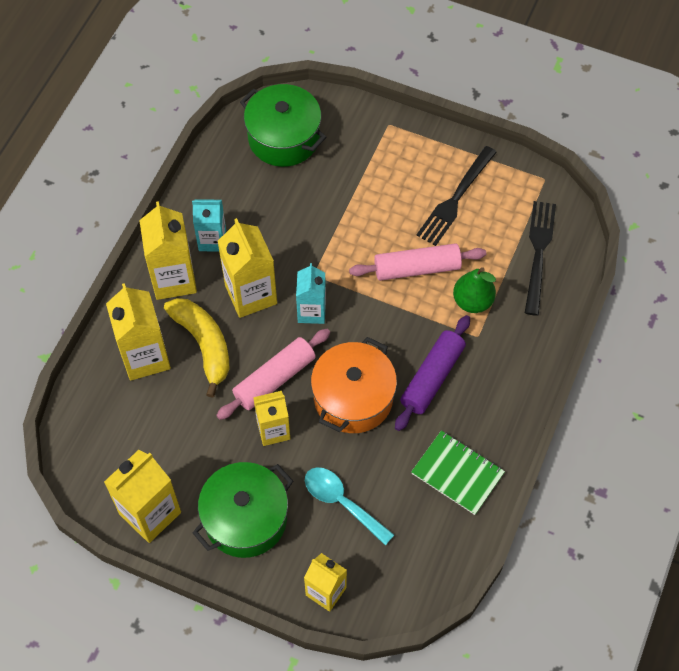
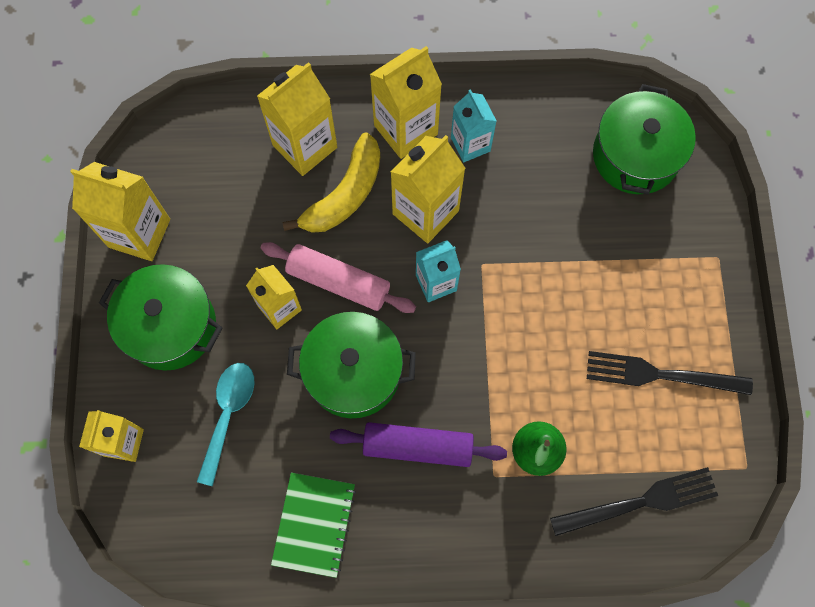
camera: 65 degrees right, 10 degrees up
(353, 398) = (353, 372): orange pot -> green pot
(417, 268) = (546, 370): pink rolling pin -> none

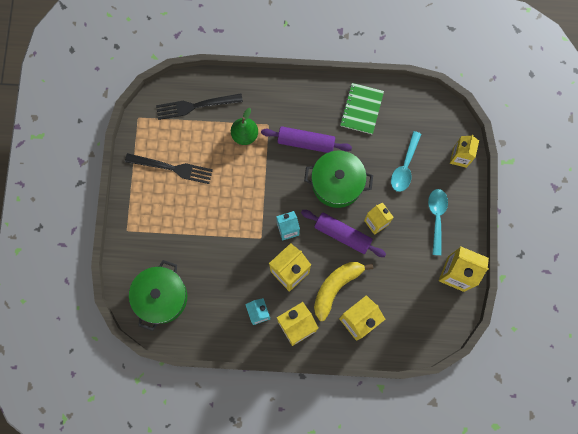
camera: 175 degrees left, 5 degrees up
(170, 326) = (436, 217): green pot -> turquoise spoon
(338, 282) = (342, 234): pink rolling pin -> purple rolling pin

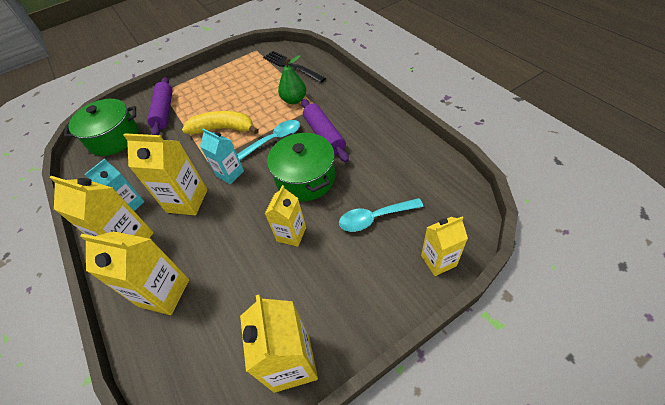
camera: 60 degrees right, 25 degrees down
(172, 168) = (231, 84): black fork -> none
(336, 287) = (193, 247): yellow banana -> yellow banana (223, 129)
(342, 234) = (256, 215): purple rolling pin -> purple rolling pin (164, 111)
(361, 109) = (395, 149): green notebook -> none
(436, 217) = (346, 287): turquoise spoon -> turquoise spoon (274, 139)

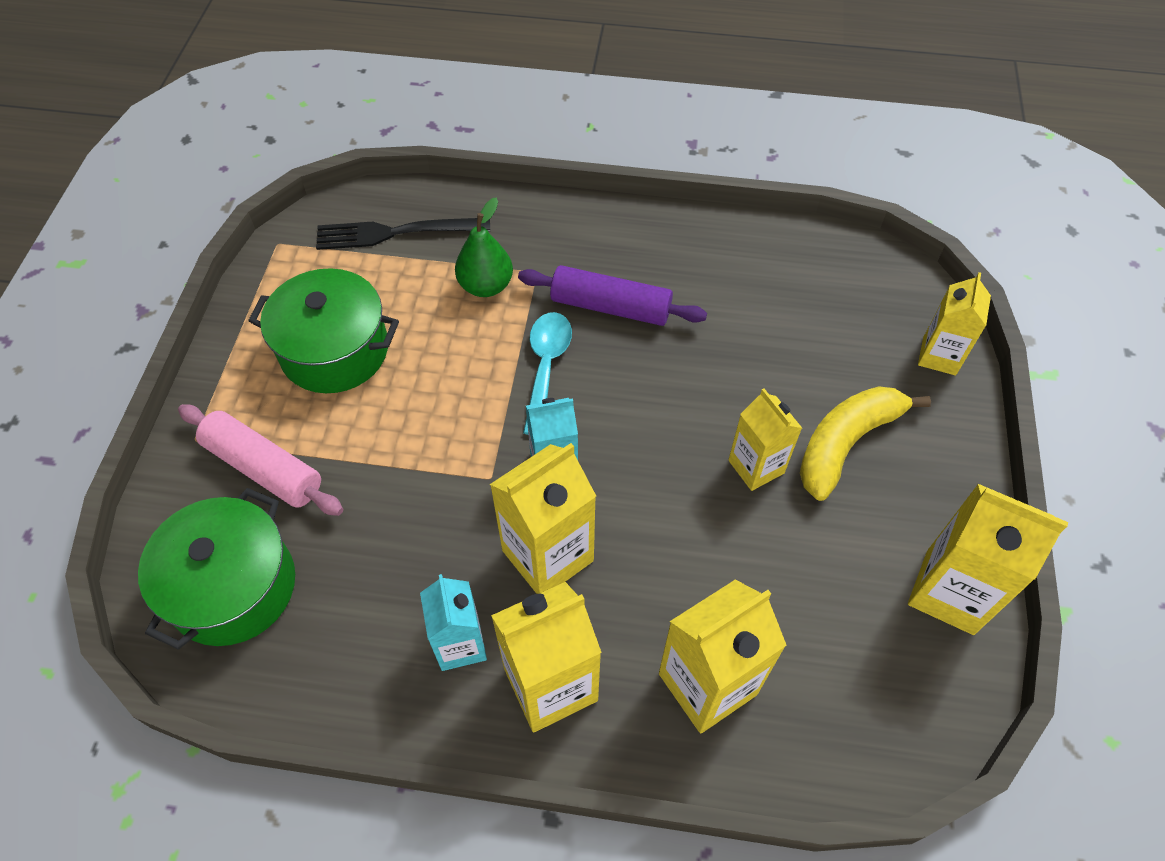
camera: 55 degrees left, 5 degrees up
(164, 111) = (264, 468): purple rolling pin -> pink rolling pin
(223, 129) = (433, 413): yellow banana -> yellow banana (846, 443)
(305, 178) = (671, 385): green pot -> green pot (334, 350)
(374, 218) = (820, 365): turquoise spoon -> none

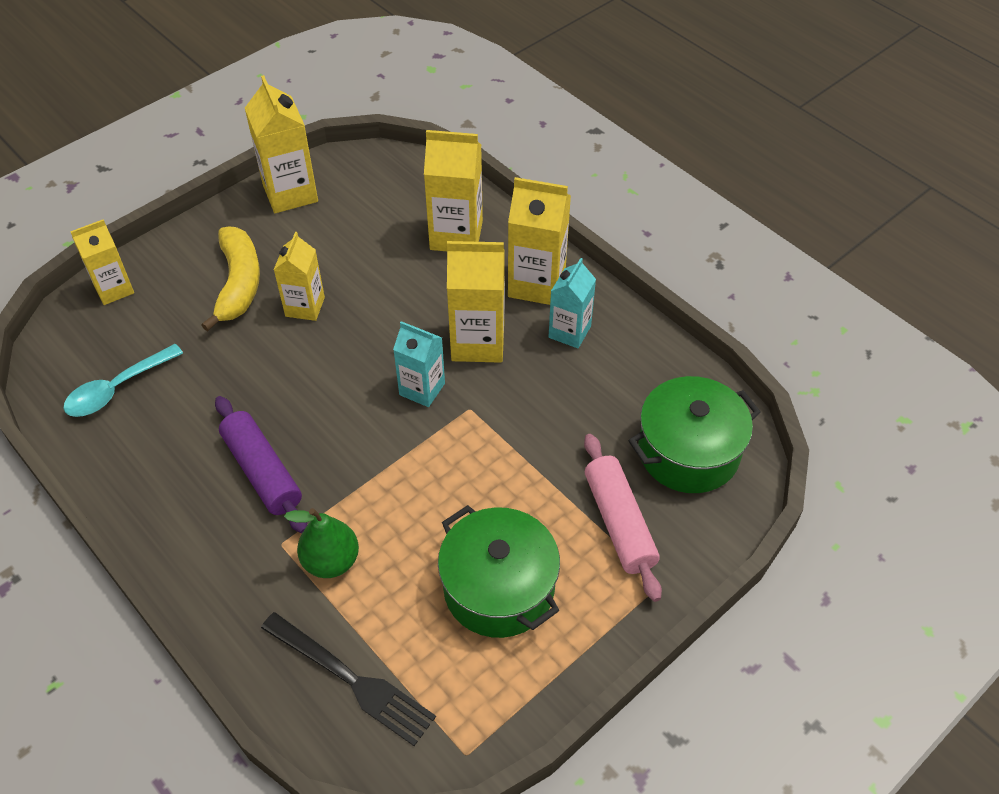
camera: 140 degrees left, 5 degrees down
(546, 367) = (357, 458): turquoise spoon -> turquoise spoon (117, 389)
(846, 443) = (239, 284): yellow banana -> yellow banana turned 90 degrees counterclockwise

